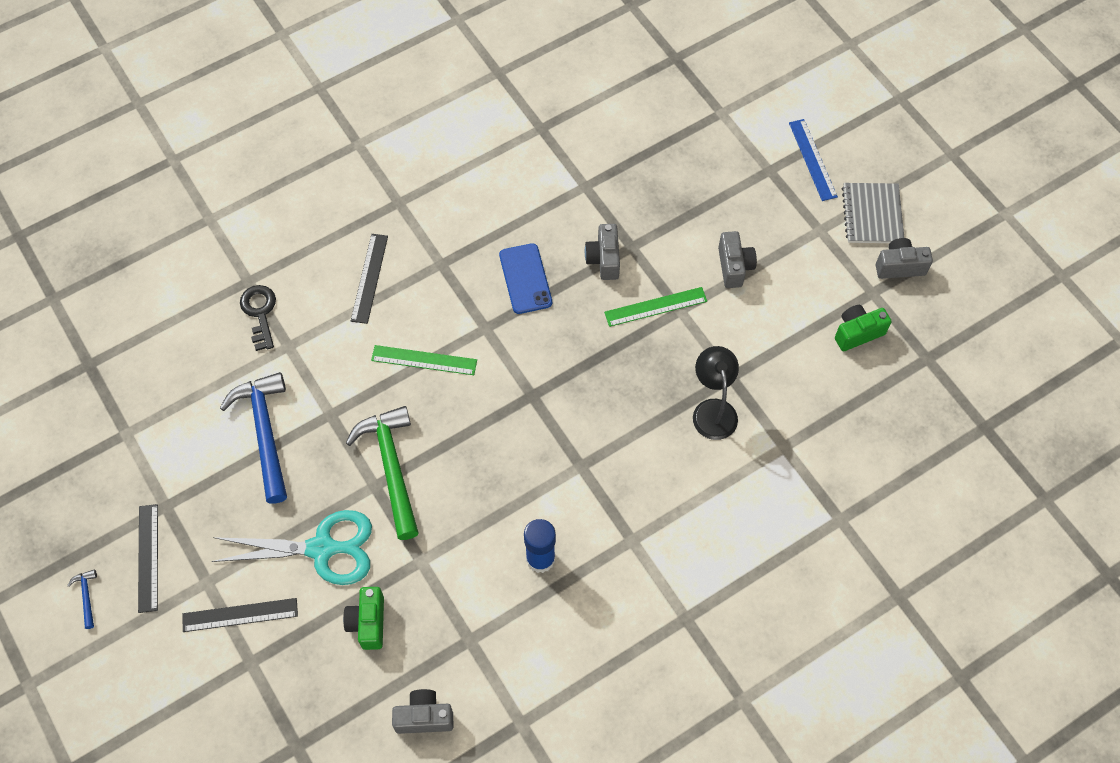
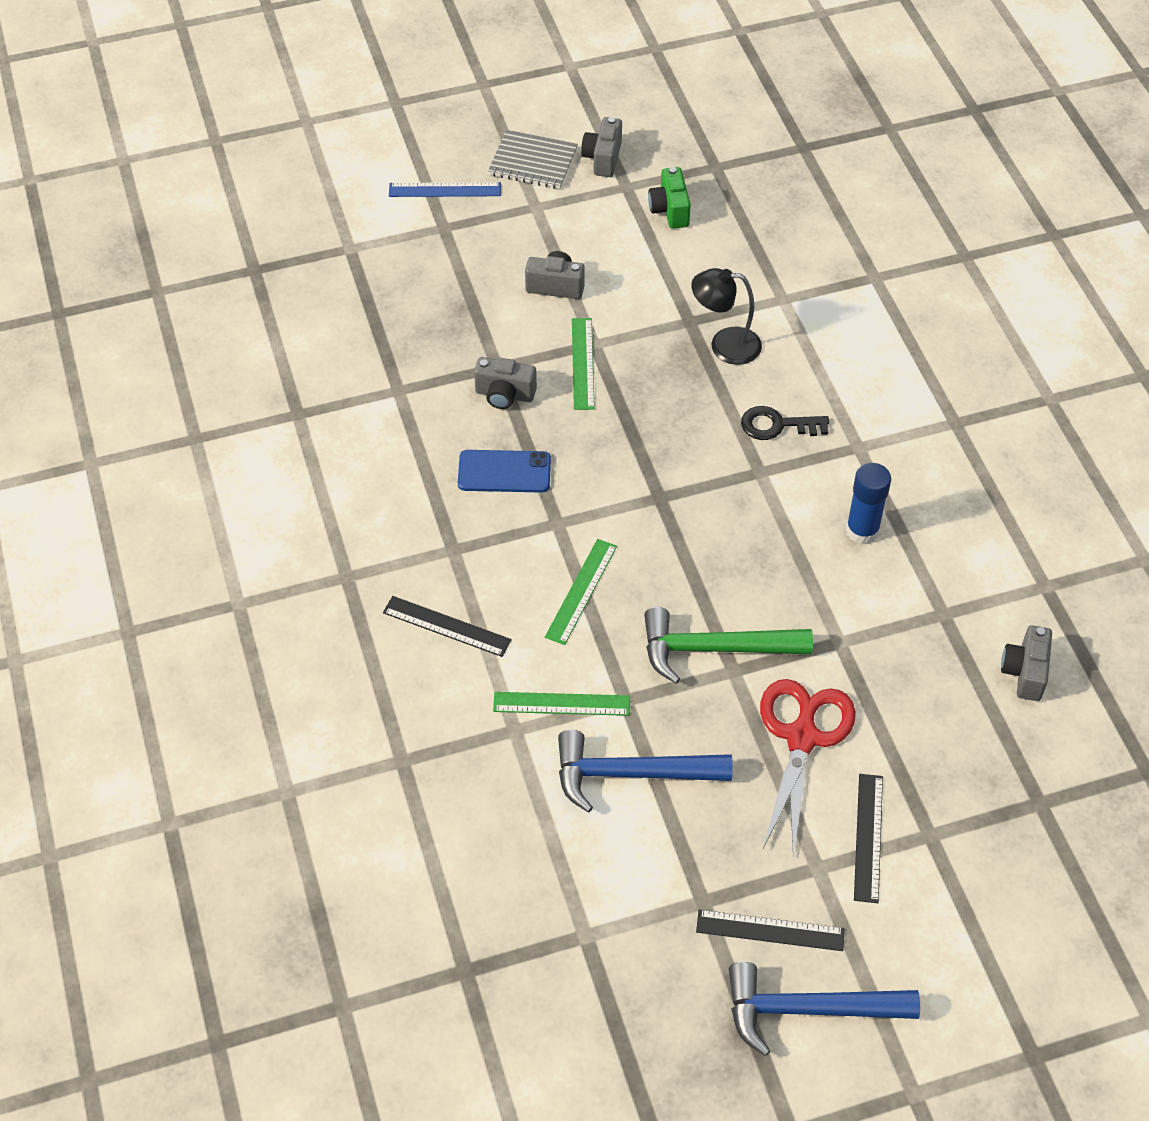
camera: 75 degrees left, 10 degrees down
(86, 596) = (807, 1010): blue hammer -> blue hammer, size x2.41
(260, 313) = (455, 754): black key -> black key (777, 425)
(317, 371) = (561, 704): none -> green ruler
(322, 548) = (802, 738): turquoise scissors -> red scissors
(368, 622) = (904, 706): green camera -> none

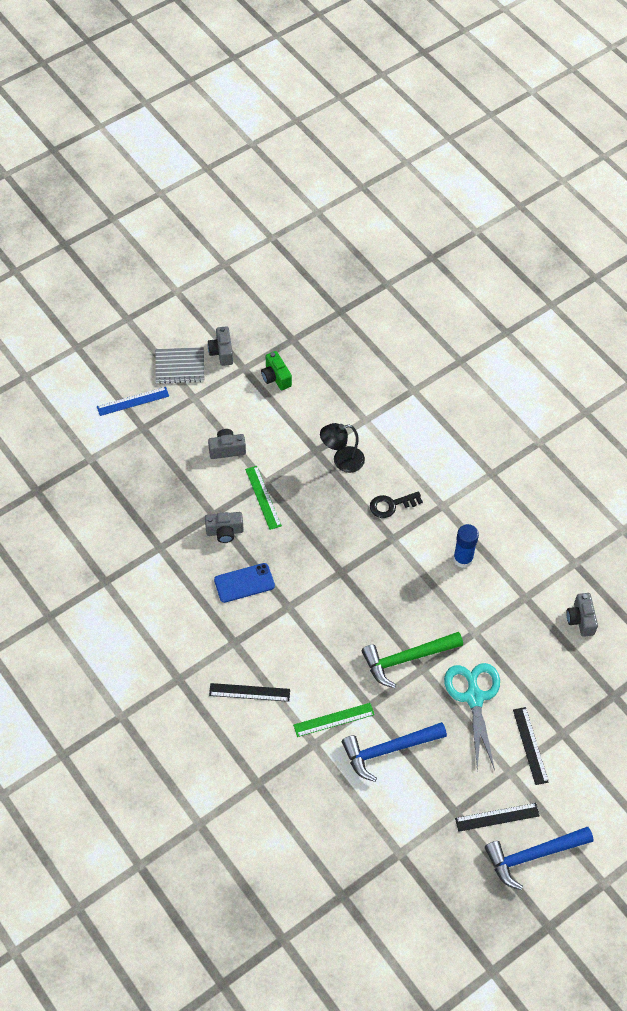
camera: 20 degrees left, 5 degrees up
(581, 591) = (318, 646): green ruler -> none
(802, 738) = (474, 698): red scissors -> turquoise scissors

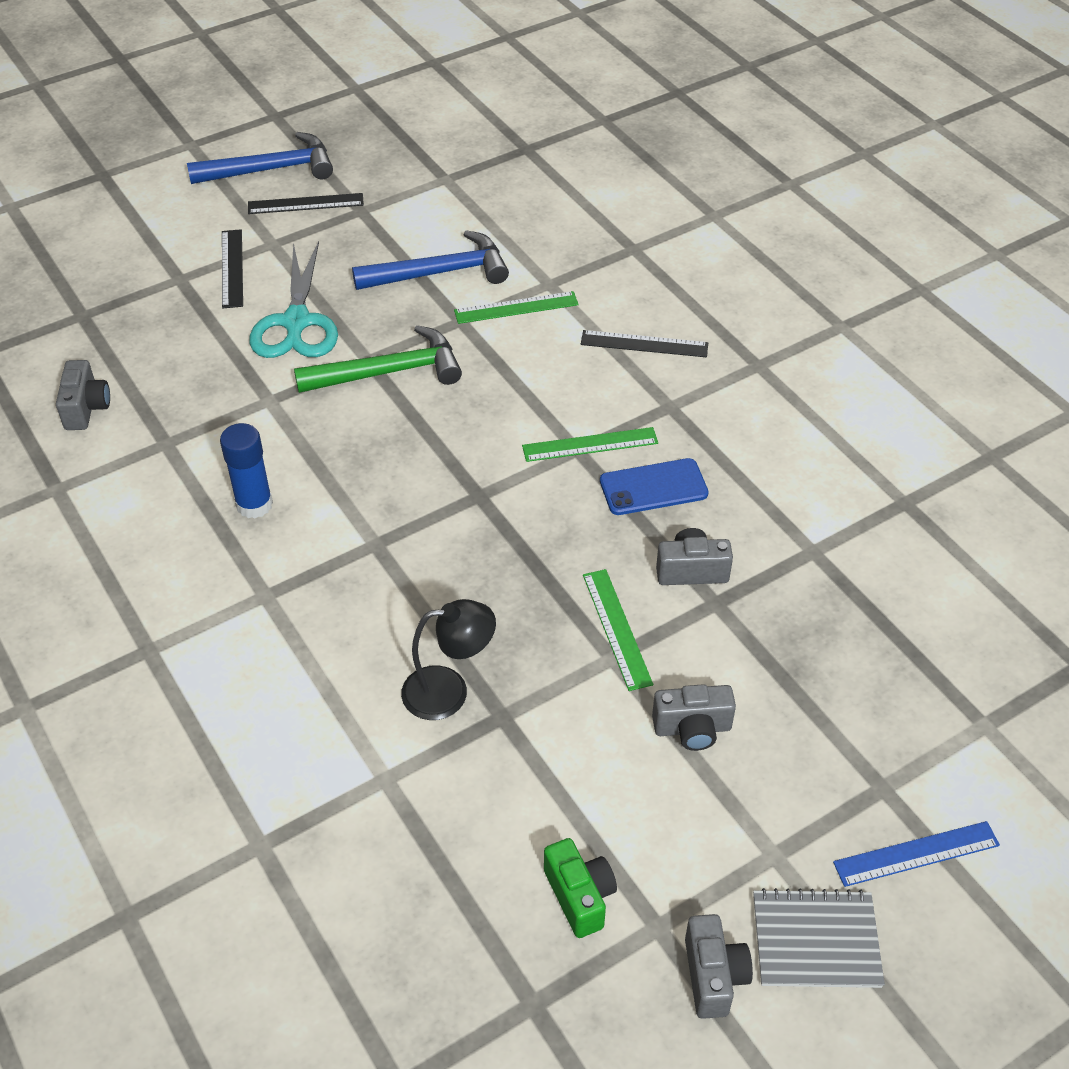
camera: 175 degrees left, 10 degrees down
(281, 610) = (590, 444): none -> green ruler
(391, 505) = (364, 601): black key -> none

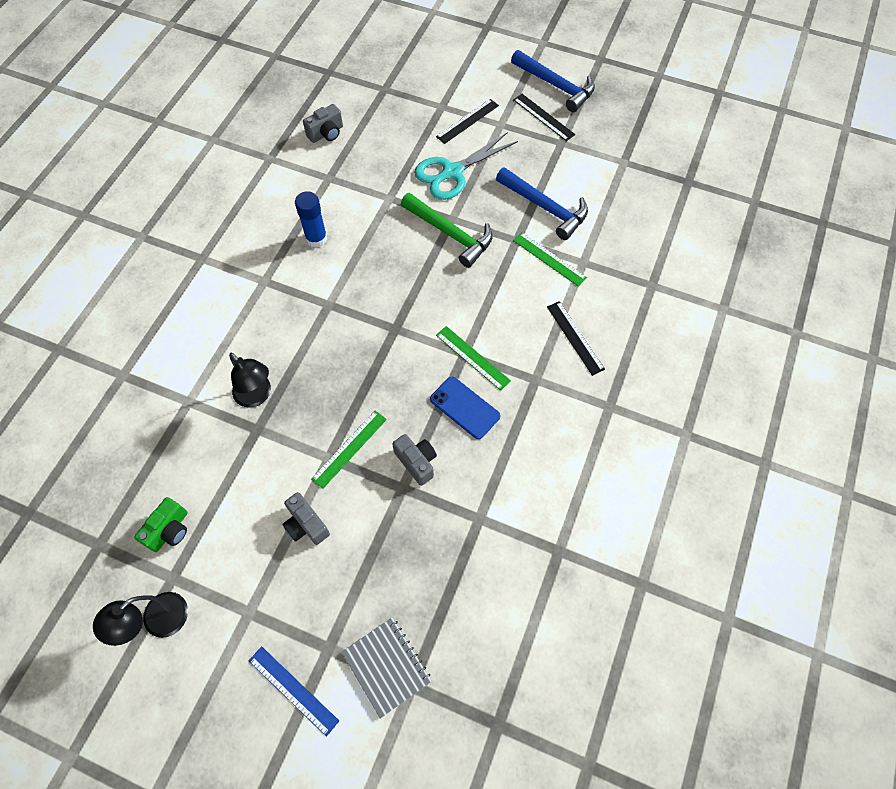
camera: 55 degrees right, 15 degrees up
(713, 976) = (157, 622): grey camera -> black lamp
(816, 941) = (206, 663): grey notebook -> grey notebook (386, 667)

